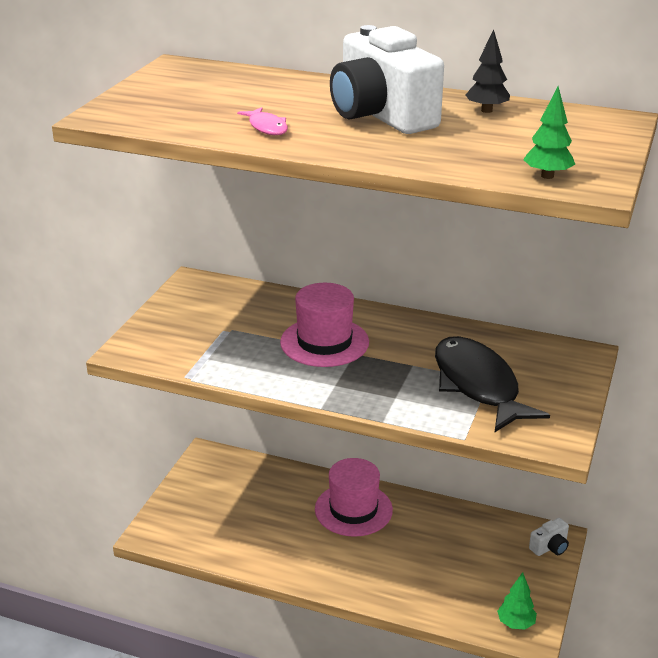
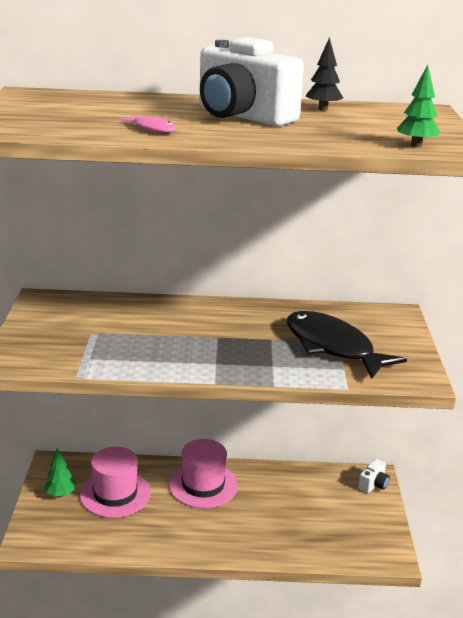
camera: 20 degrees left, 5 degrees down
(324, 342) = (186, 331): pink hat -> pink hat (115, 494)
(515, 623) = (376, 550): green tree -> green tree (60, 494)

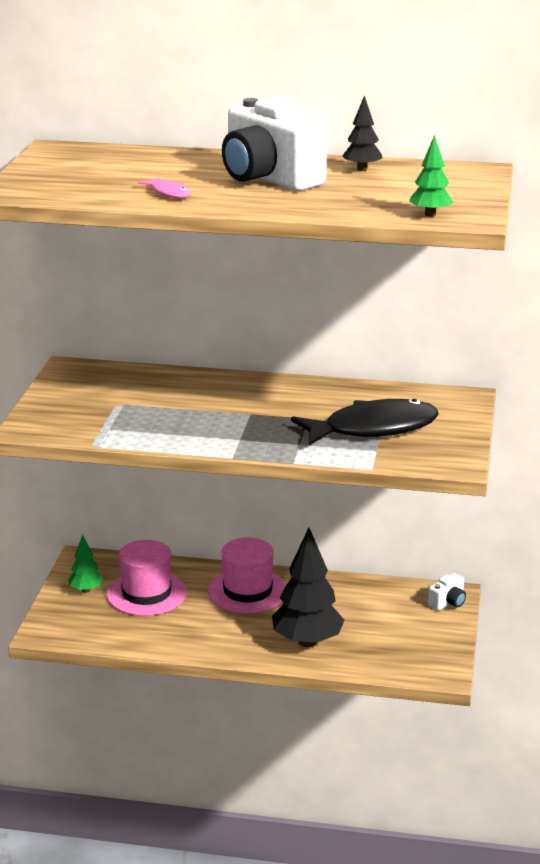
camera: 10 degrees right, 0 degrees up
(266, 533) = (307, 641): none -> black tree
(332, 347) = (373, 428): black fish -> black fish turned 105 degrees clockwise

